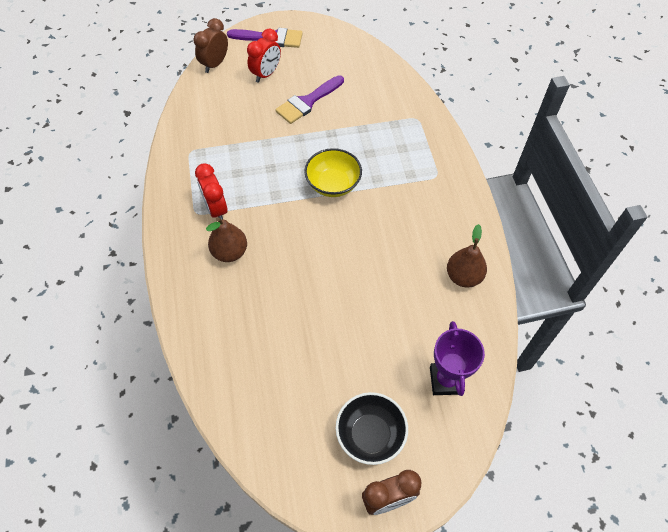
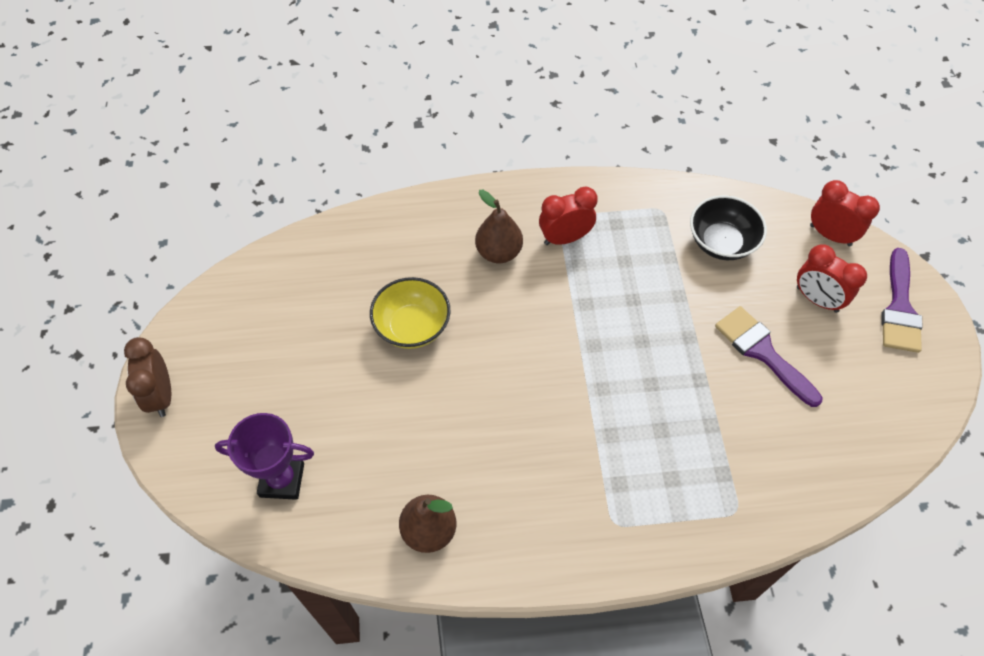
camera: 95 degrees right, 0 degrees up
(215, 64) = (830, 235): brown clock -> red clock
(333, 184) = (601, 375): yellow bowl -> yellow bowl (412, 326)
(370, 435) = (236, 385): black bowl -> black bowl (721, 242)

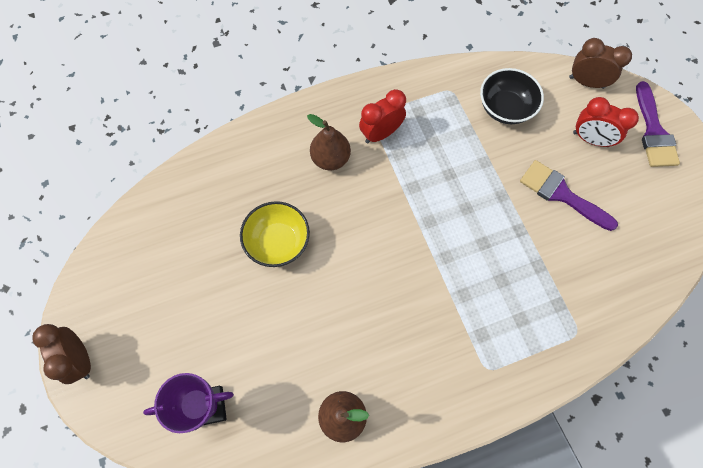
camera: 15 degrees left, 10 degrees up
(830, 235) = (586, 82): red clock -> brown clock

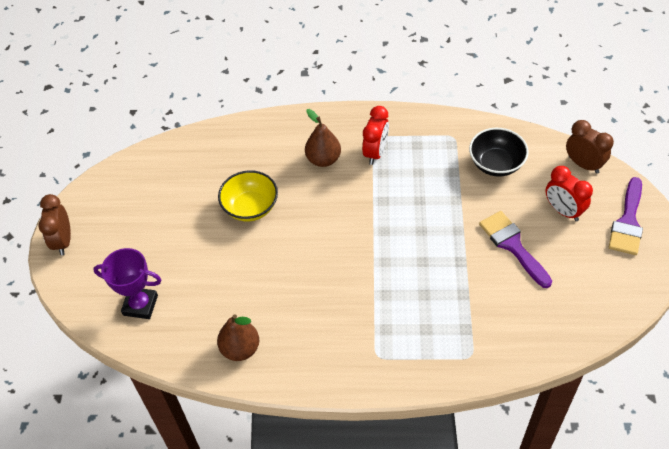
camera: 25 degrees right, 15 degrees down
(381, 133) = (375, 152): red clock -> red clock turned 120 degrees clockwise

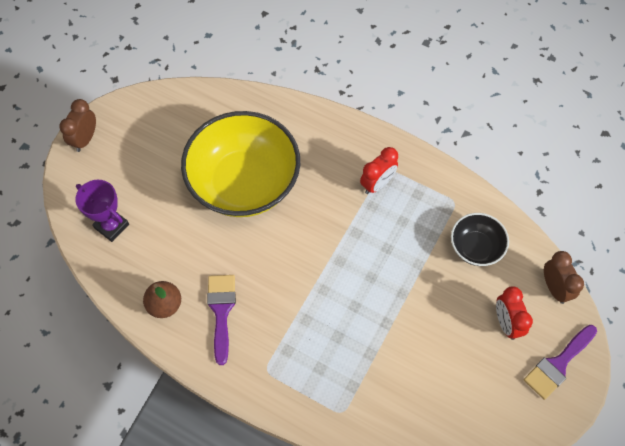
camera: 25 degrees right, 10 degrees up
(250, 207) = (244, 183): yellow bowl -> yellow bowl, size x2.08
(323, 159) = (329, 168): brown pear -> none
(513, 245) = (440, 332): purple brush -> purple brush (221, 311)

